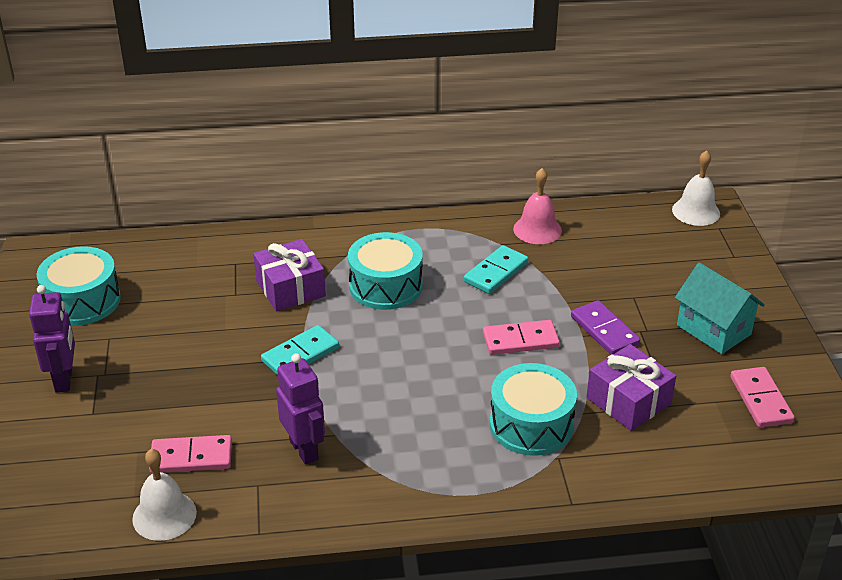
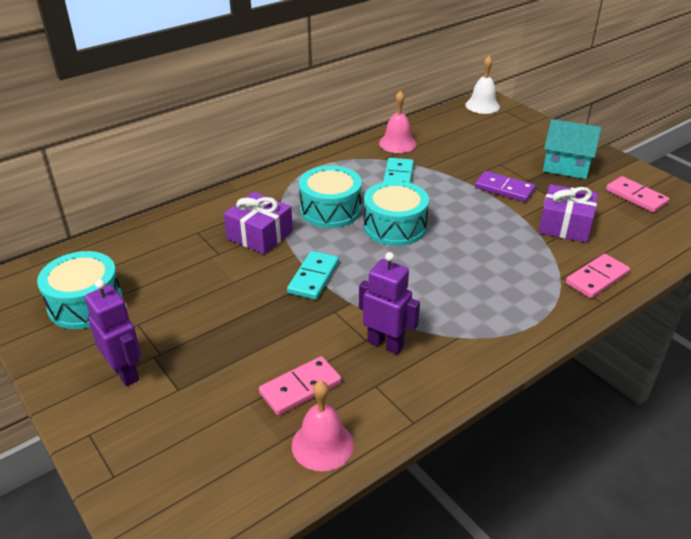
camera: 30 degrees left, 0 degrees up
(164, 515) = (322, 445): white bell -> pink bell
(520, 340) = (459, 213): pink domino -> pink domino (597, 278)
(531, 424) = (523, 263): turquoise drum -> turquoise drum (395, 226)

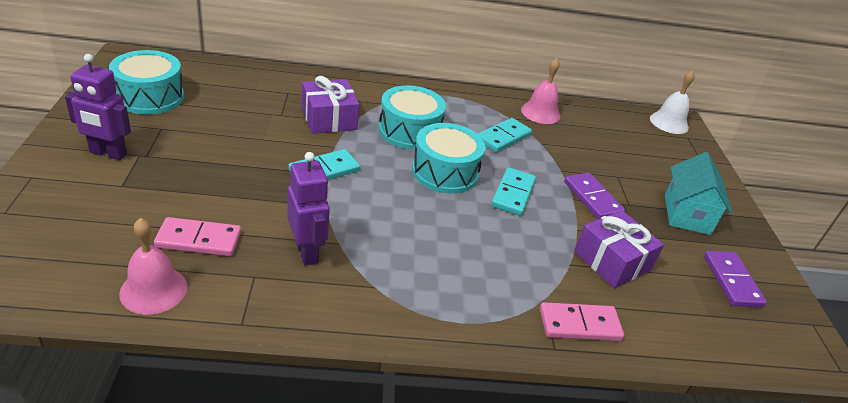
camera: 30 degrees right, 0 degrees up
(125, 372) = (108, 153): purple robot -> purple robot turned 105 degrees clockwise
(456, 215) = (513, 194): none -> turquoise domino
(566, 167) = (686, 214): turquoise house -> turquoise house turned 45 degrees clockwise
(636, 196) = (732, 281): pink domino -> purple domino

